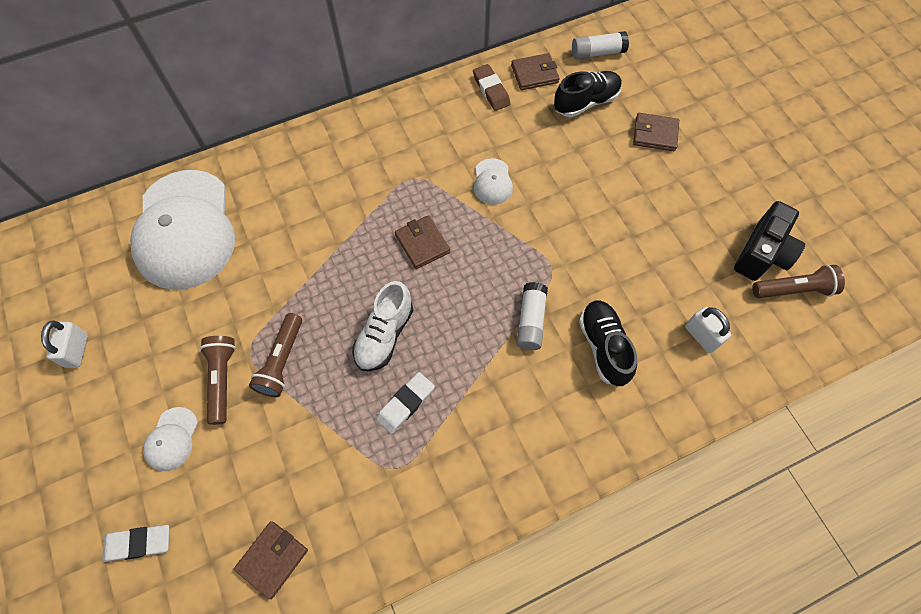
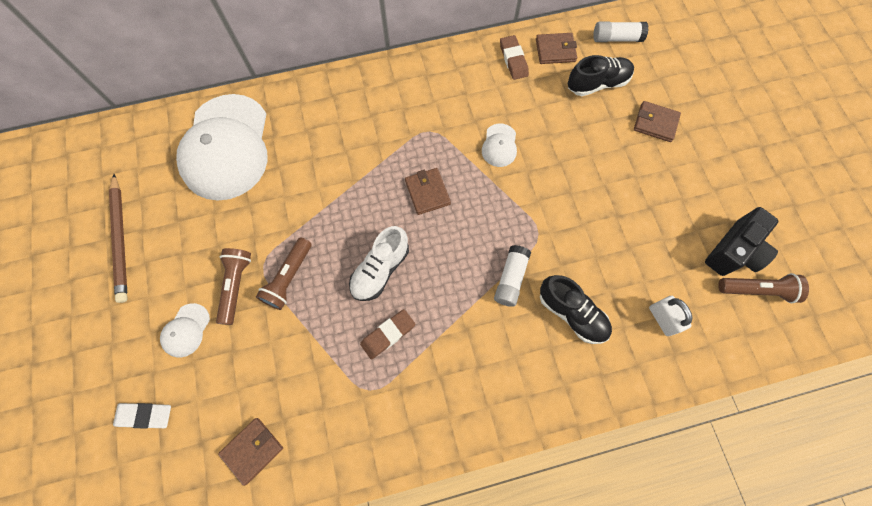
camera: 10 degrees right, 5 degrees up
(77, 350) = (121, 239): white padlock -> brown pencil
(405, 404) = (388, 334): white eraser -> brown eraser
(604, 347) = (572, 313): black shoe -> black shoe turned 135 degrees clockwise

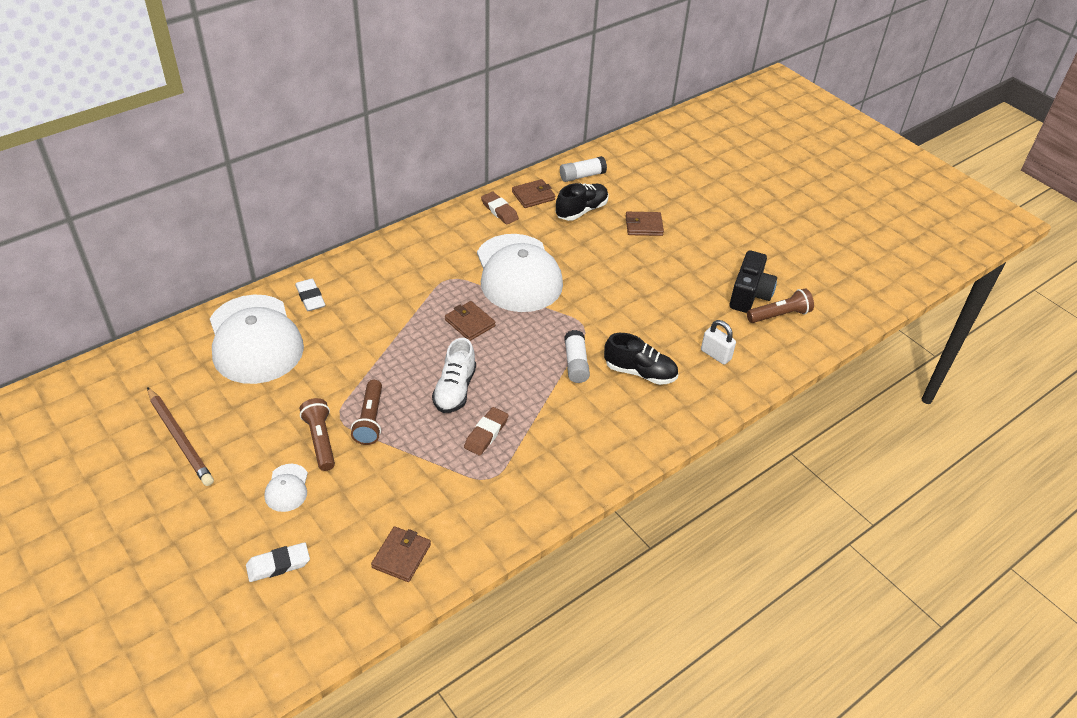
camera: 25 degrees left, 25 degrees down
(293, 113) = (310, 297): none -> white eraser
(499, 145) = (518, 273): white cap -> white cap, size x2.42

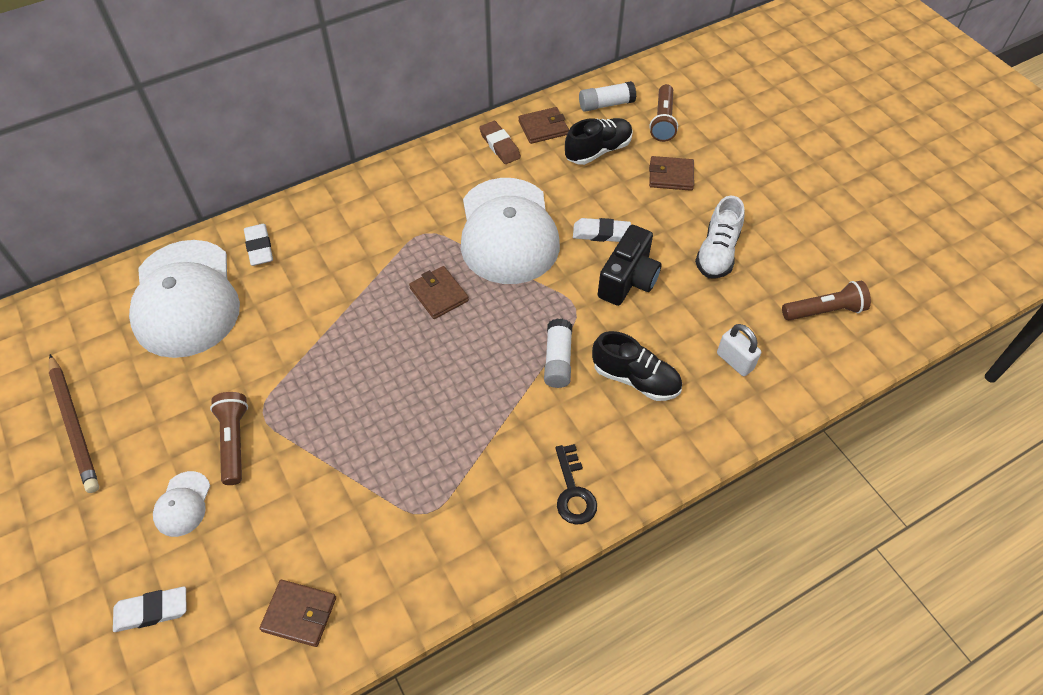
camera: 10 degrees right, 10 degrees up
(370, 420) = (297, 418): brown flashlight -> brown flashlight (663, 121)
(401, 556) = (299, 614): brown wallet -> brown wallet turned 75 degrees clockwise
(455, 389) = (405, 385): white shoe -> white shoe (717, 252)
(486, 433) = (432, 449): brown eraser -> none
(594, 270) = (601, 233): none -> white eraser
(604, 454) = (573, 491): none -> black key
(749, 295) = (789, 279): black camera -> black camera (628, 280)

